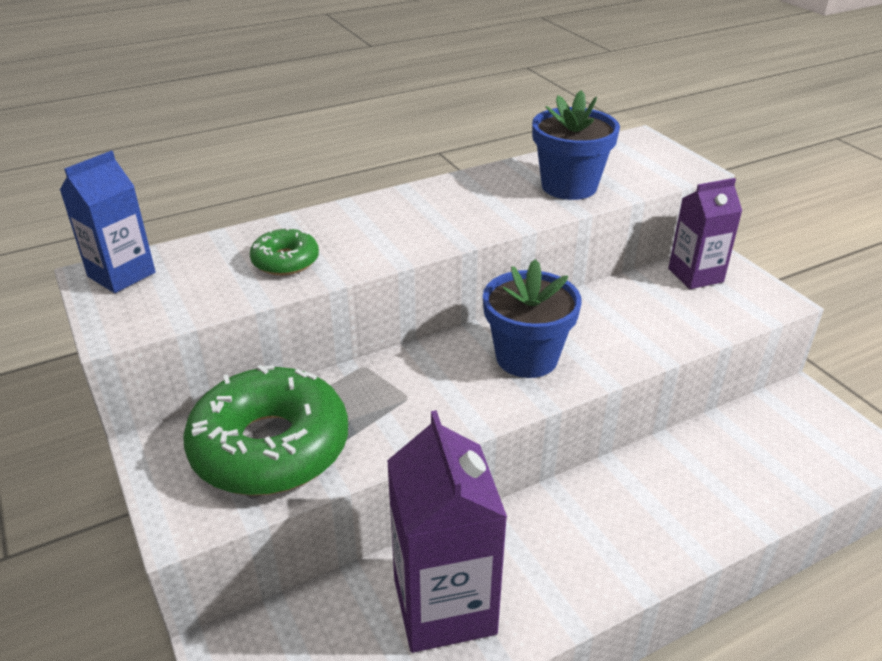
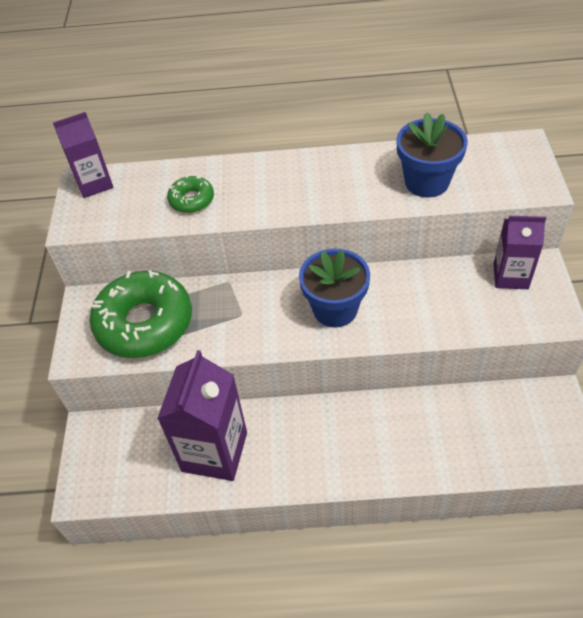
camera: 30 degrees right, 15 degrees up
(121, 274) = (94, 184): blue carton -> purple carton

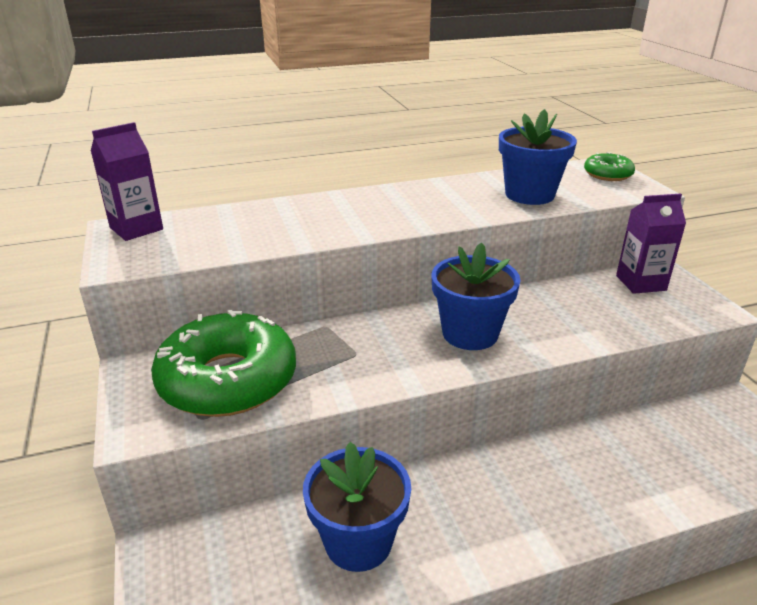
camera: 20 degrees left, 20 degrees down
(191, 200) = (270, 230): green donut -> green donut (607, 174)
(214, 451) = (358, 542): purple carton -> blue flower pot

